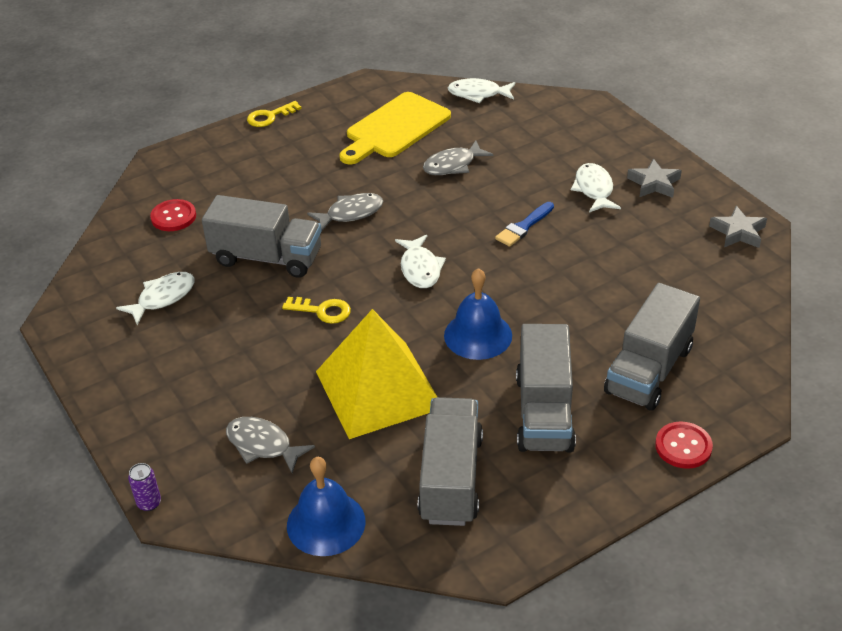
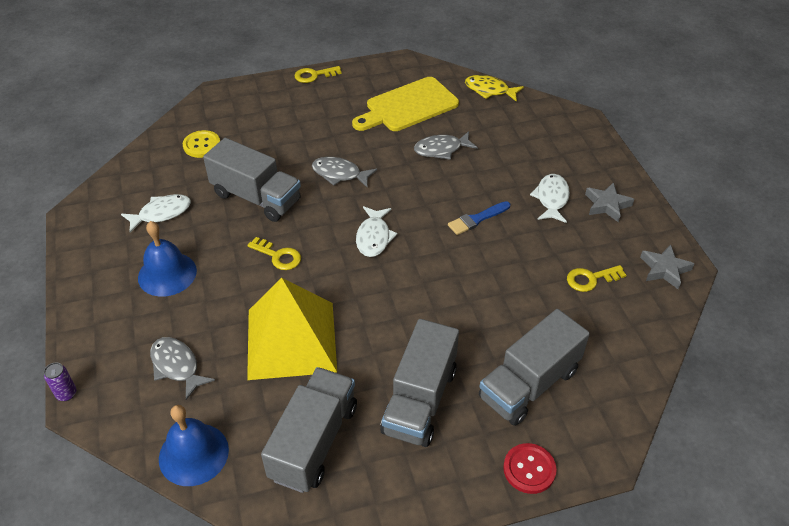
camera: 15 degrees right, 5 degrees up
(173, 217) = (202, 145): red button -> yellow button
(351, 213) = (339, 174): grey fish -> grey fish turned 150 degrees counterclockwise
(478, 94) = (489, 90): white fish -> yellow fish
(478, 335) = (395, 311): blue bell -> blue bell (167, 274)
(668, 258) = (591, 279): none -> yellow key

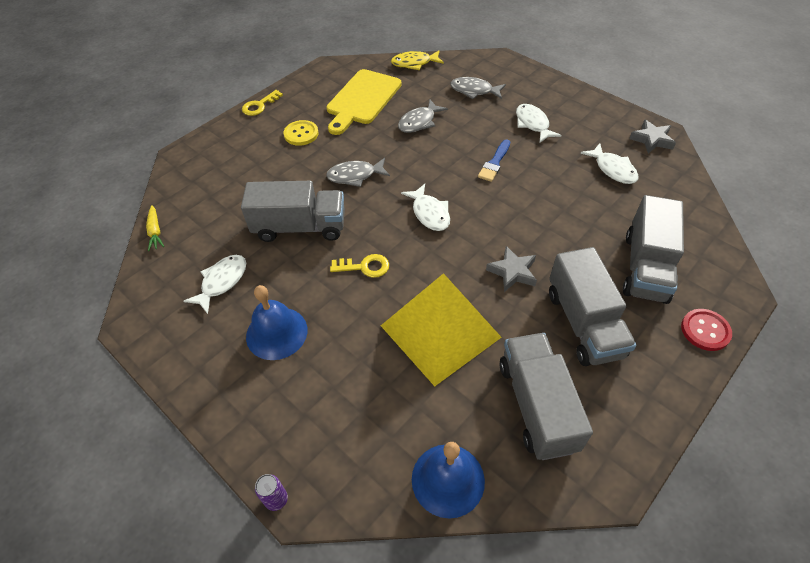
camera: 30 degrees left, 5 degrees up
(147, 149) = (155, 231): none -> yellow carrot
(177, 366) = (361, 410): grey fish -> grey fish (474, 91)
(202, 145) = (207, 205): yellow button -> yellow button (301, 134)
(591, 279) = (613, 169): yellow key -> white fish
(607, 205) = (573, 112): grey star -> grey star (512, 272)

